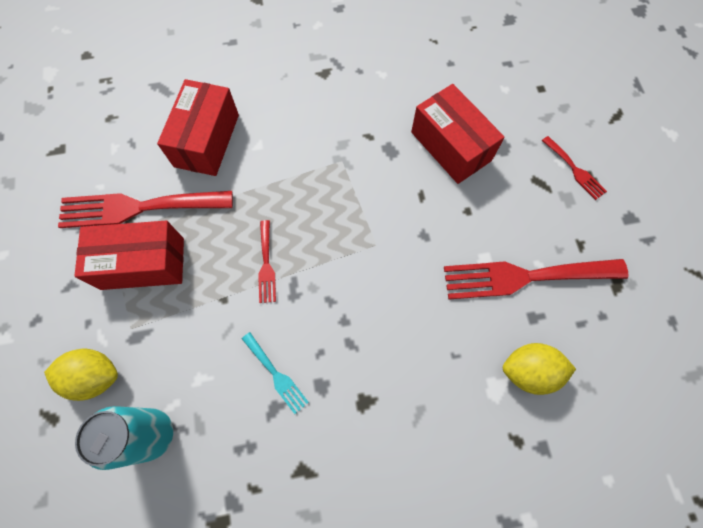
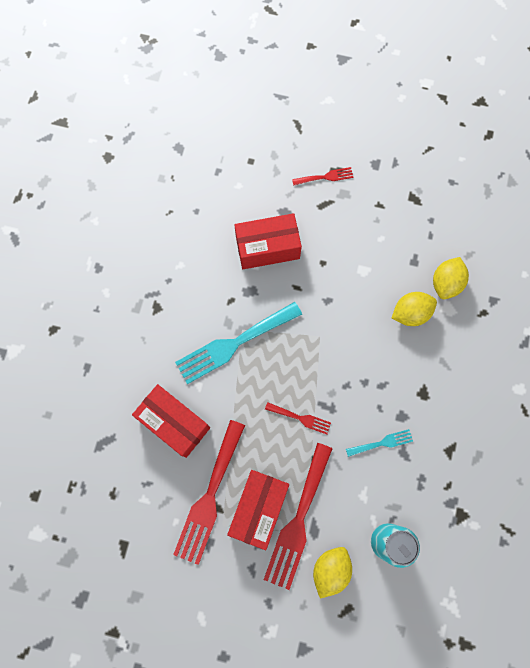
camera: 65 degrees left, 5 degrees up
(320, 159) = (233, 344): none -> turquoise fork
(462, 341) = (410, 313): none -> yellow lemon
(524, 277) = (385, 252): red fork -> red fork (298, 521)

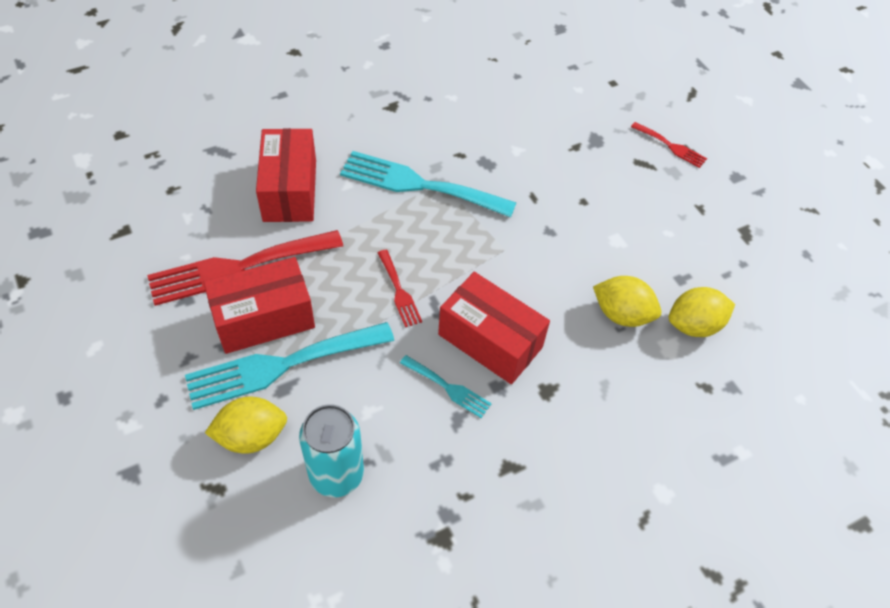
camera: 45 degrees right, 20 degrees down
(267, 248) = (545, 148): red box -> red box (490, 341)
(298, 521) = (281, 365): red fork -> turquoise fork

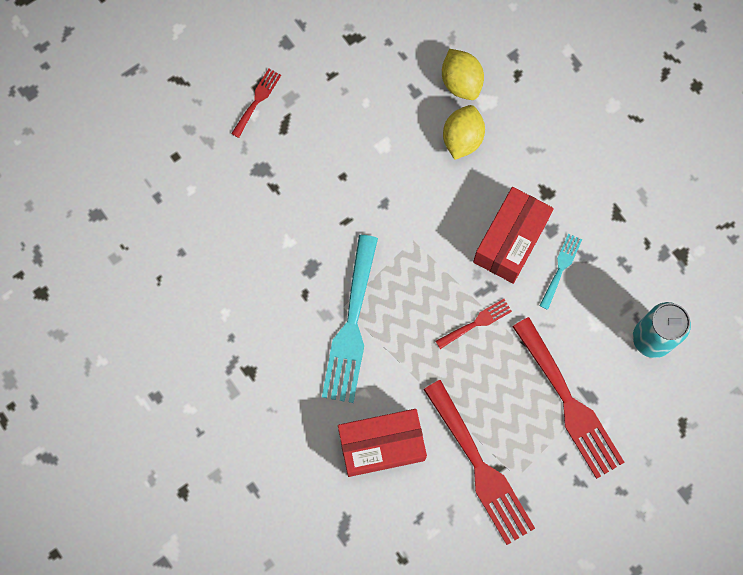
camera: 95 degrees left, 20 degrees up
(251, 436) = (636, 410): yellow lemon -> none
(264, 319) = (528, 430): red box -> none
(281, 365) = (569, 404): turquoise fork -> red fork

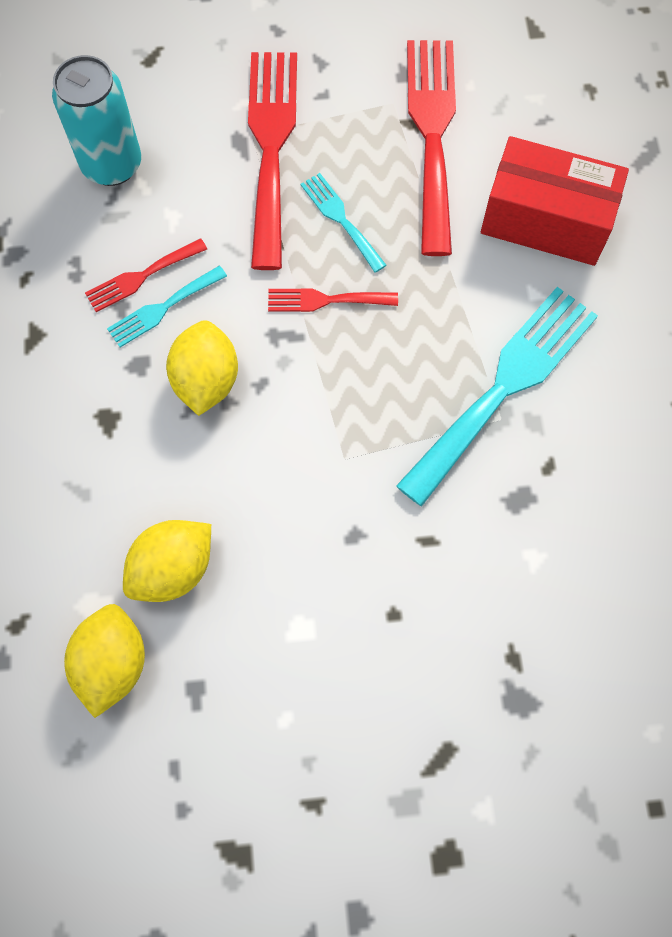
camera: 150 degrees left, 5 degrees down
(257, 100) = (465, 832): red fork -> red fork (141, 277)
(499, 378) = (340, 219): none -> turquoise fork
(510, 241) = (206, 380): red box -> yellow lemon

